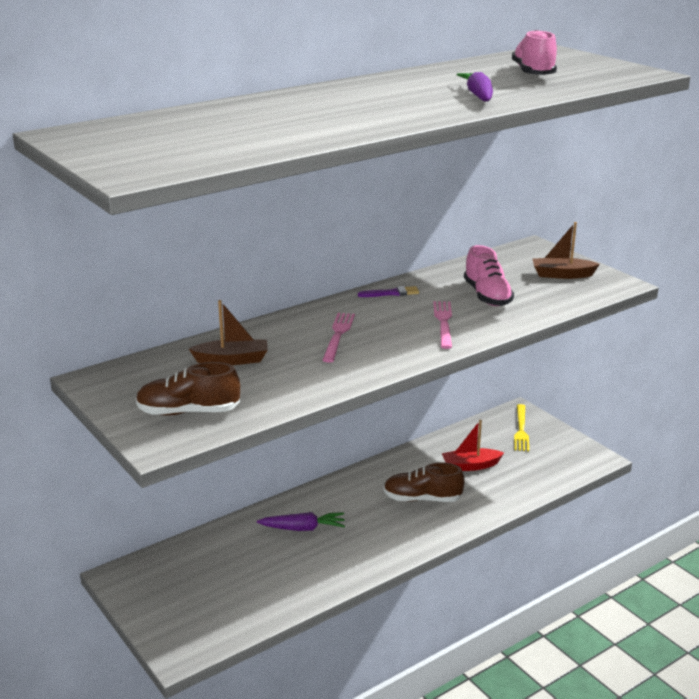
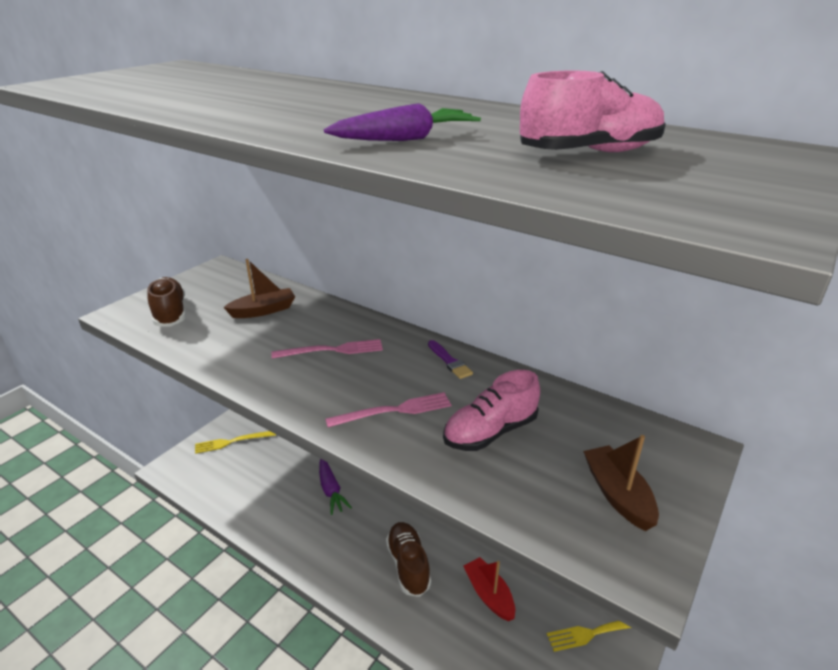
camera: 70 degrees right, 5 degrees up
(169, 593) = (232, 442): none -> yellow fork
(232, 360) = (263, 310): brown boat -> brown boat turned 90 degrees counterclockwise

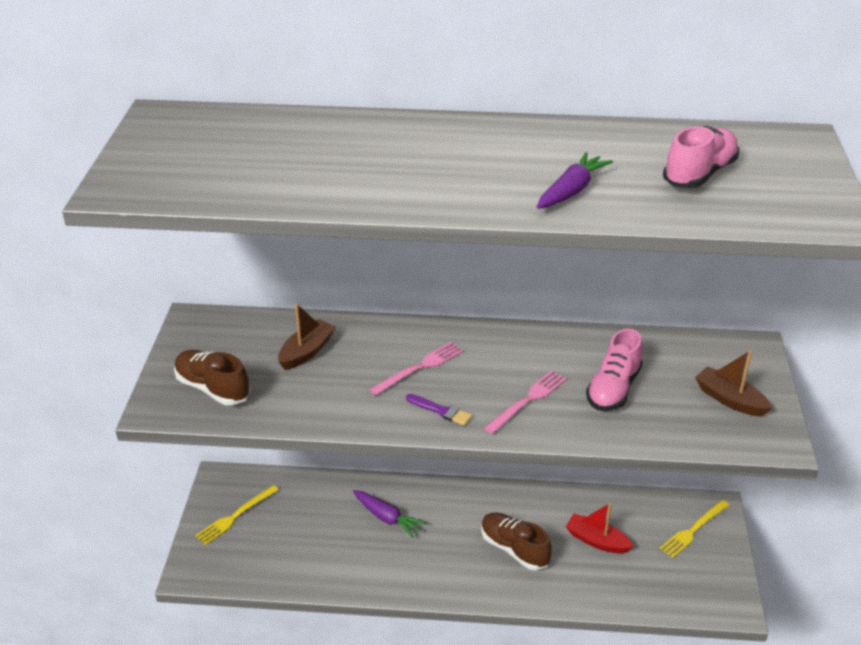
camera: 30 degrees left, 5 degrees up
(449, 361) = (529, 341): purple brush -> purple brush (441, 411)

